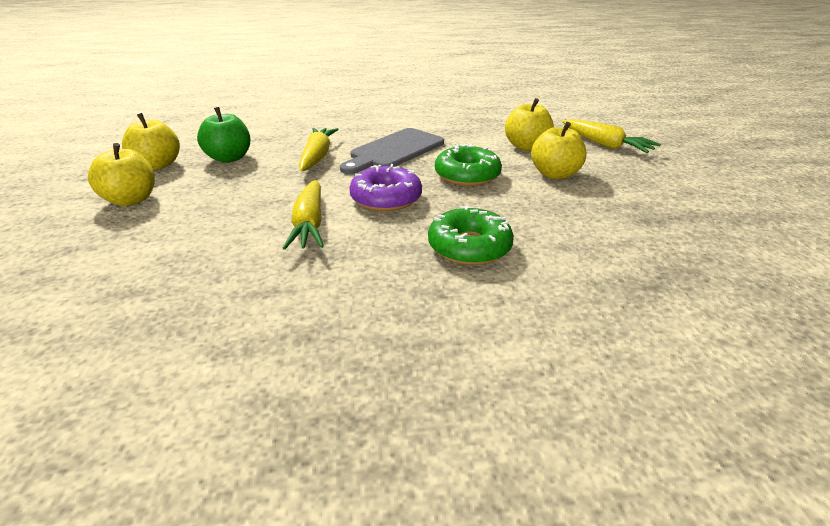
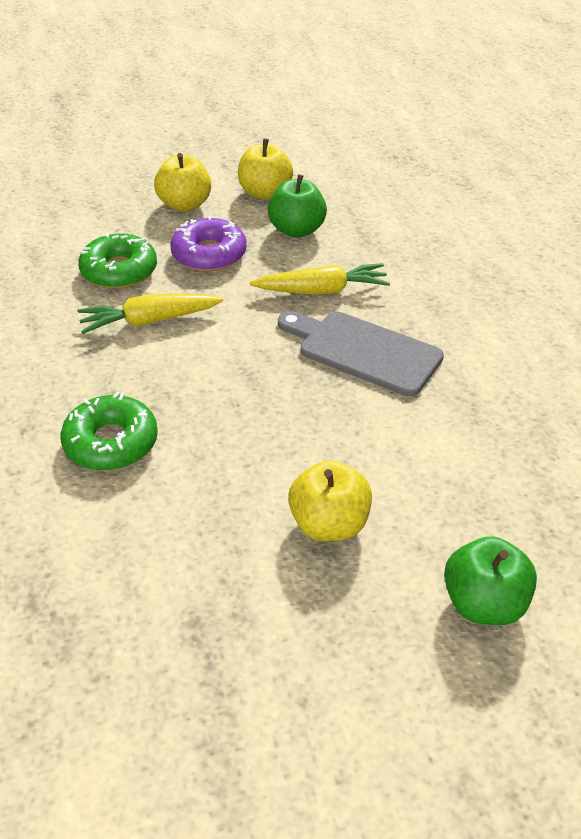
camera: 80 degrees right, 10 degrees up
(386, 198) = (217, 365): purple donut -> purple donut (209, 254)
(467, 175) = (301, 429): green donut -> green donut (119, 271)
(526, 146) = (432, 491): yellow apple -> none
(605, 145) = (484, 603): yellow carrot -> green apple

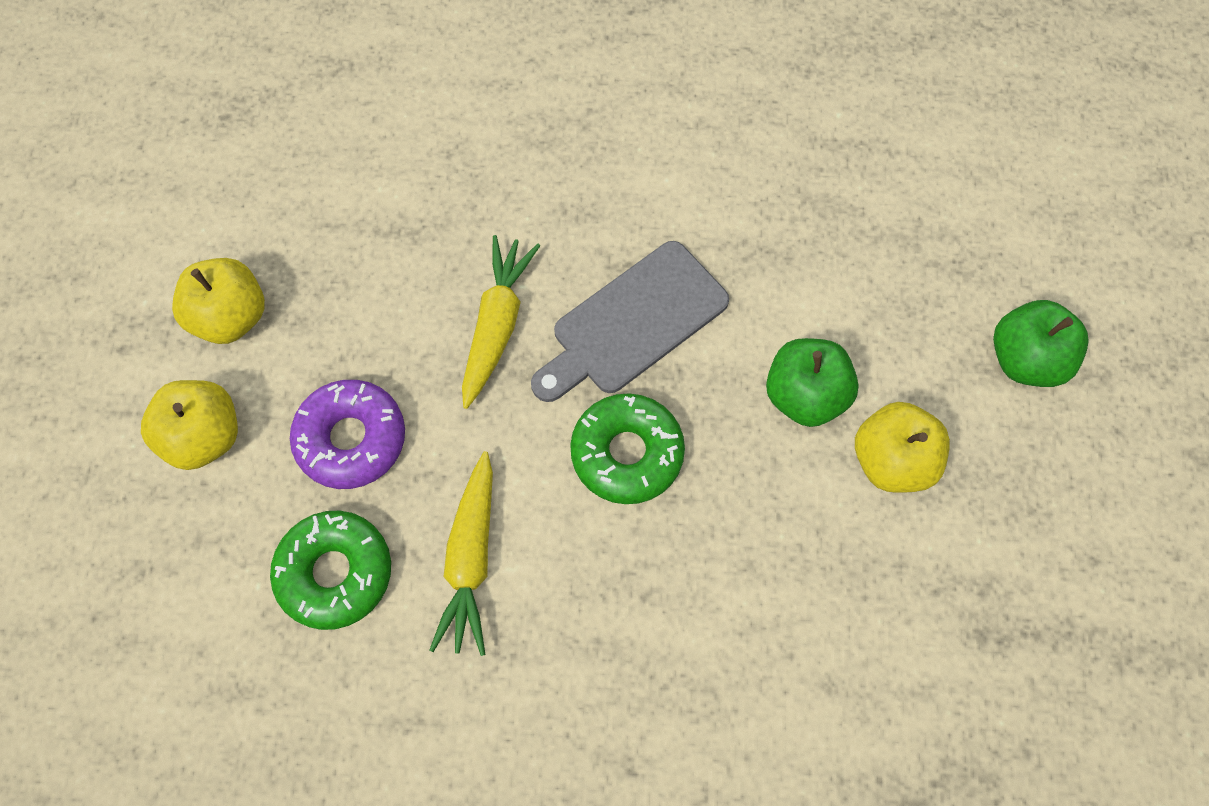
camera: 70 degrees left, 25 degrees up
(111, 443) = (693, 663): green donut -> green donut (627, 453)
(297, 230) = (347, 307): green apple -> green apple (804, 395)

